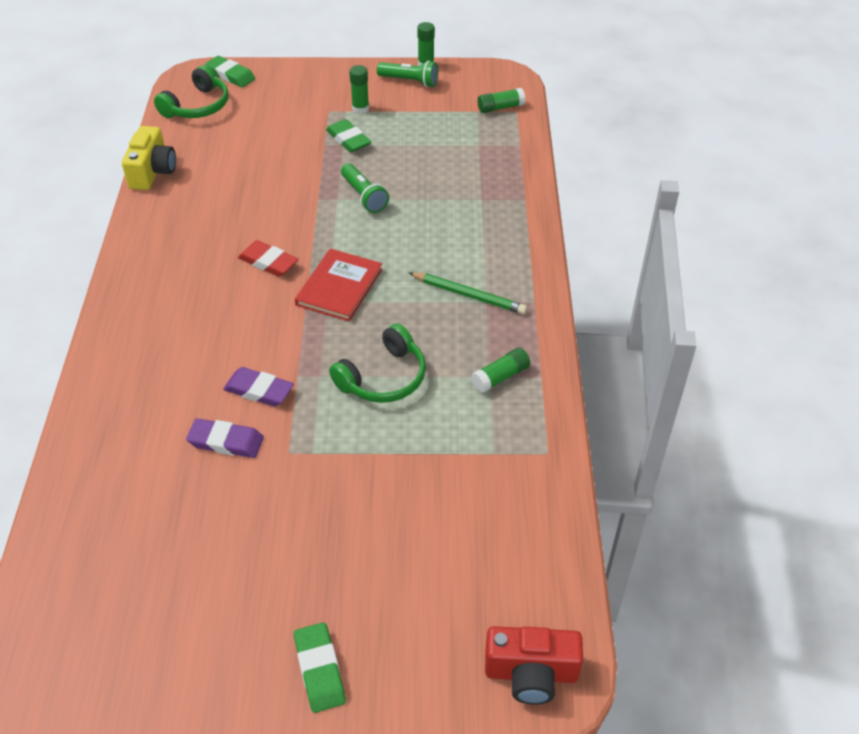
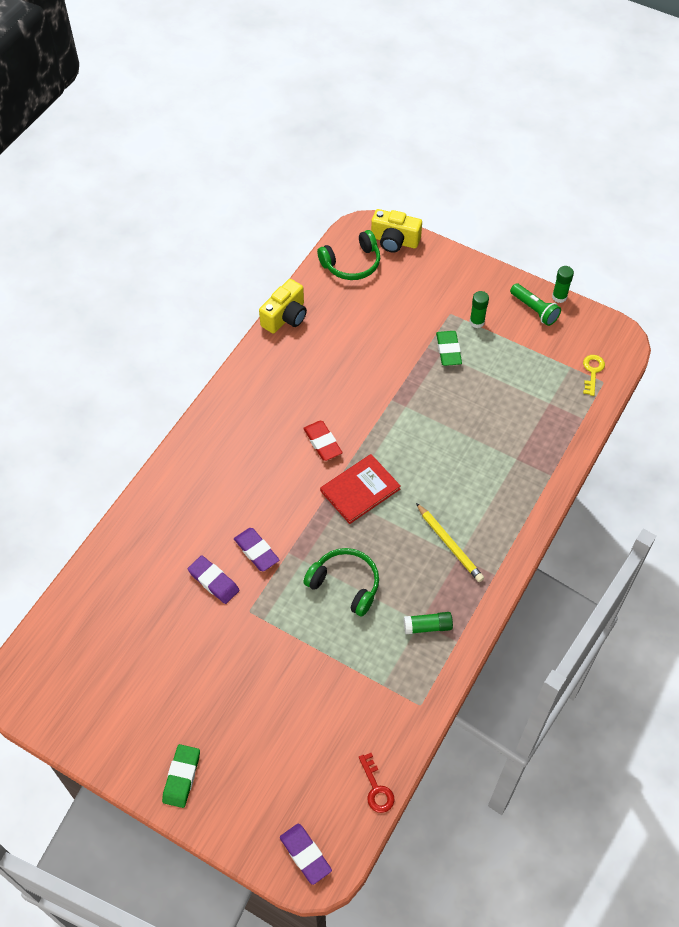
camera: 30 degrees right, 10 degrees up
(230, 75) = (394, 241): green eraser -> yellow camera
(364, 196) = (427, 413): green flashlight -> none
(383, 378) = (345, 584): green headphones -> green headphones turned 135 degrees counterclockwise
(469, 295) = (449, 545): green pencil -> yellow pencil
(500, 108) = (592, 372): green glue stick -> yellow key
(531, 673) = (305, 855): red camera -> purple eraser
(561, 559) = (376, 788): none -> red key

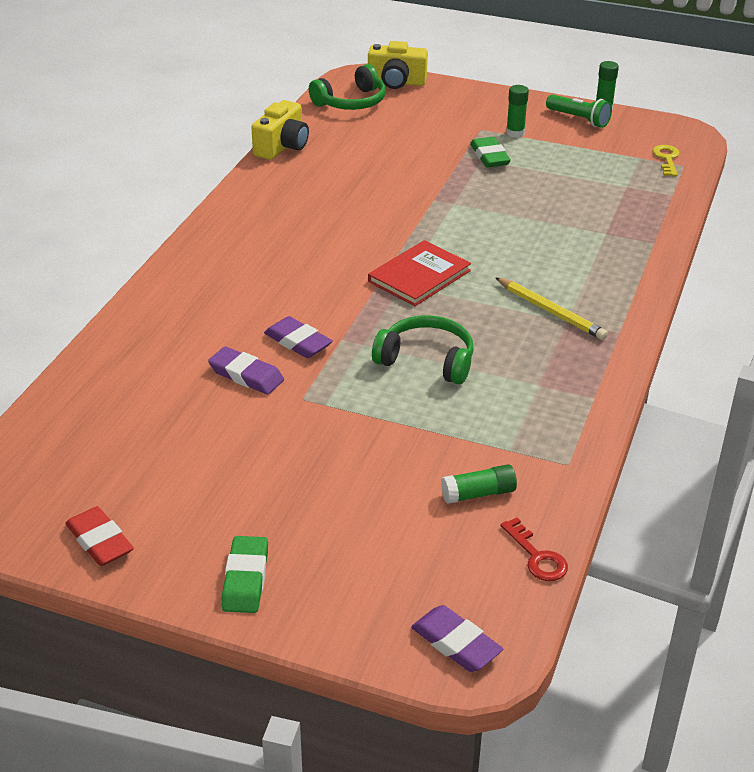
camera: 10 degrees left, 20 degrees down
(322, 442) = (358, 241): red eraser -> red eraser (100, 541)
(427, 626) = (550, 388): green glue stick -> green glue stick (478, 494)

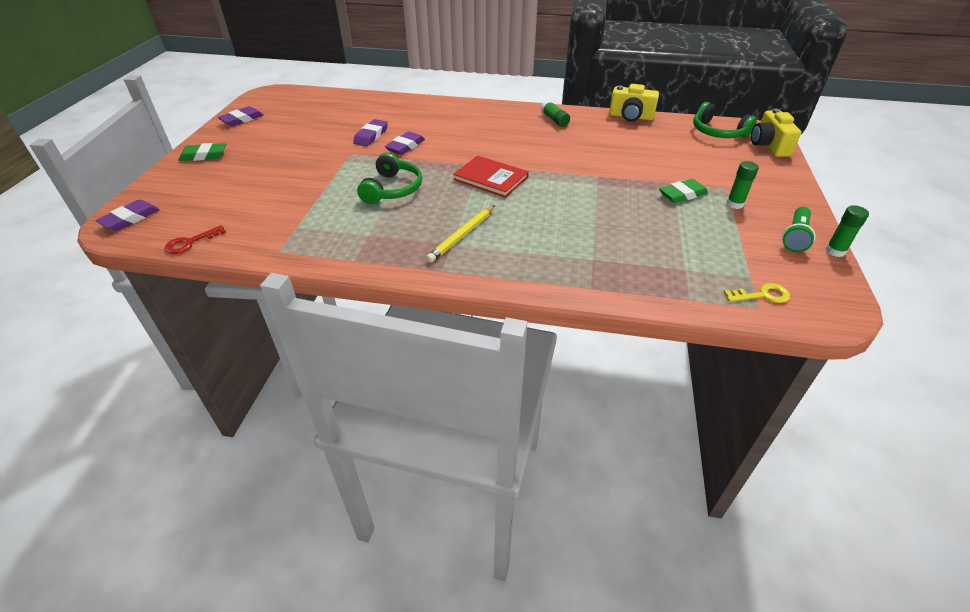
camera: 80 degrees right, 5 degrees up
(100, 541) = (242, 119): red eraser -> purple eraser
(478, 494) = (254, 217): green glue stick -> green glue stick (554, 120)

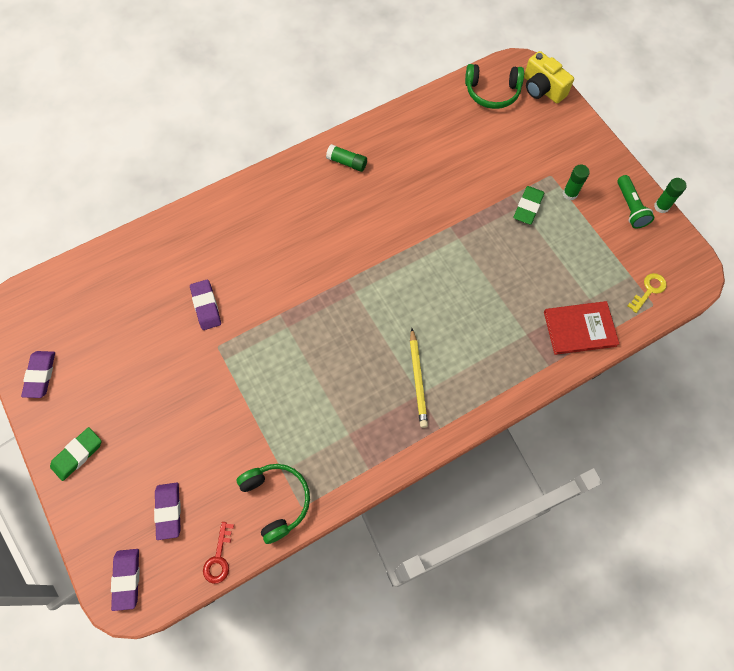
camera: 40 degrees left, 25 degrees up
(392, 189) = (308, 366): green headphones -> green headphones (276, 500)
(405, 146) = (255, 299): purple eraser -> purple eraser (168, 511)
(491, 178) = (372, 291): red book -> red book (579, 328)
(631, 117) = (407, 112): yellow camera -> none

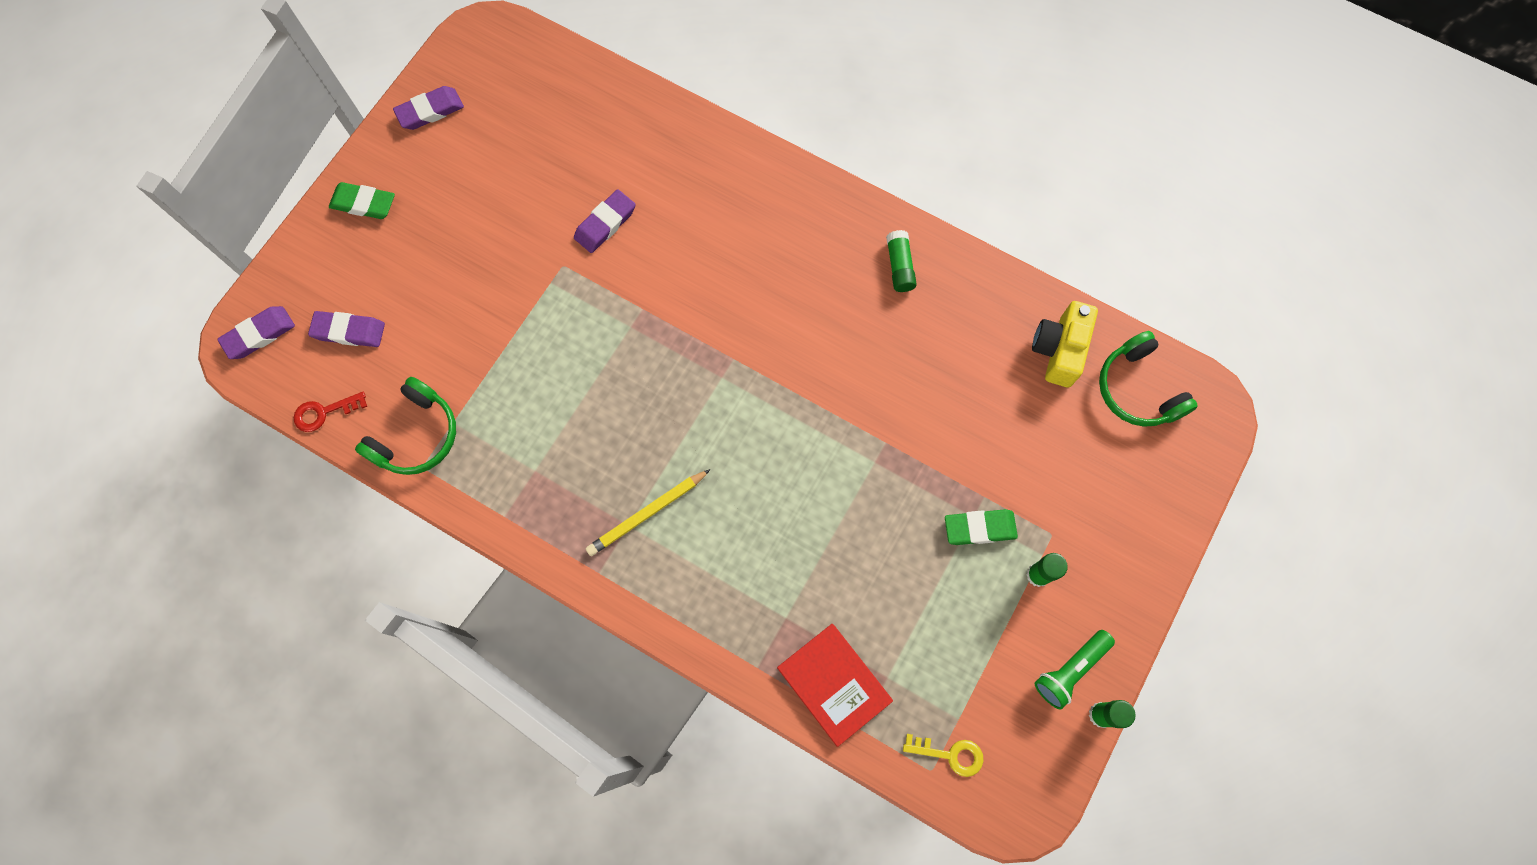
camera: 60 degrees right, 5 degrees up
(168, 511) = (349, 331): purple eraser -> purple eraser turned 45 degrees clockwise
(542, 89) = (1192, 454): yellow camera -> yellow camera (1059, 350)

